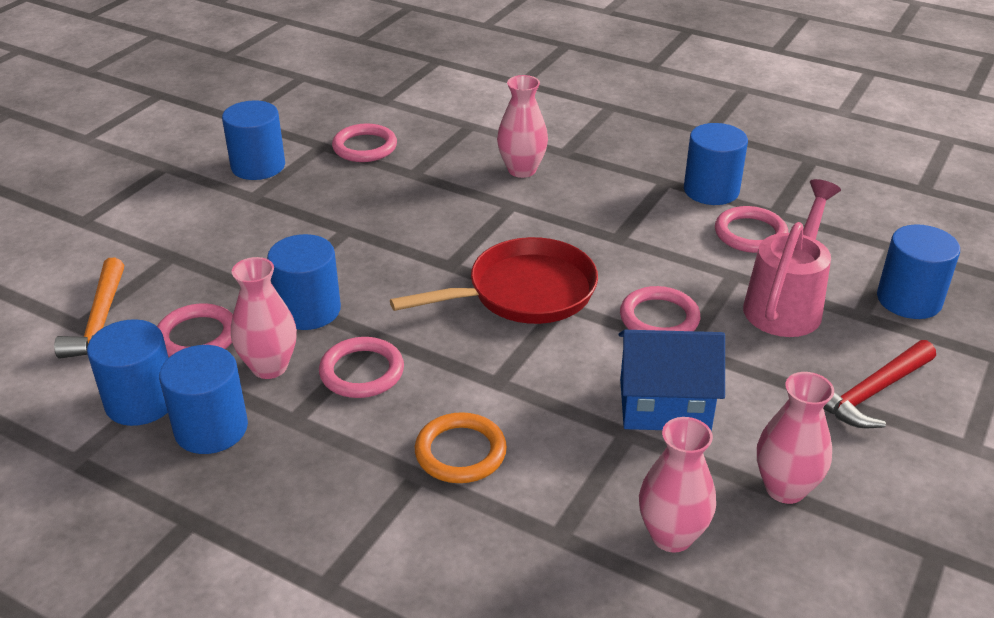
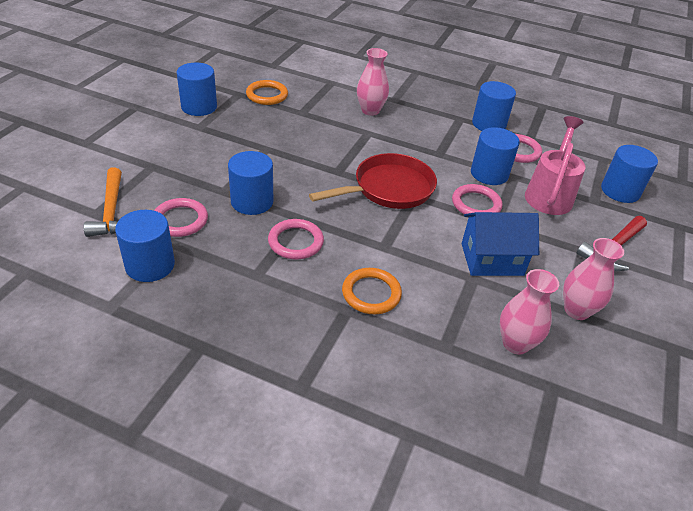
camera: 10 degrees left, 5 degrees up
(211, 428) = (202, 282): blue cylinder -> blue cylinder (489, 174)
(269, 367) = (233, 240): pink vase -> none
(365, 147) = (267, 95): pink ring -> orange ring

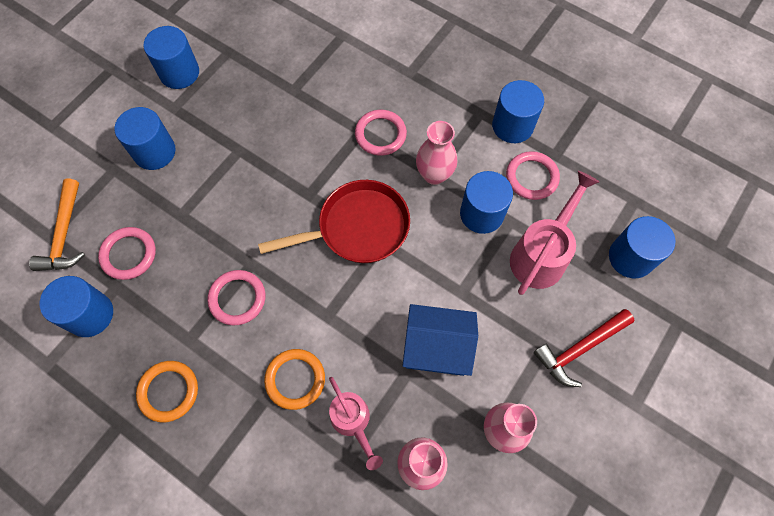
camera: 15 degrees right, 25 degrees up
(252, 201) = (206, 234): blue cylinder -> blue cylinder (154, 152)
(267, 95) = (260, 56): orange ring -> orange ring (168, 391)
(370, 111) = (374, 91): pink vase -> pink vase (434, 175)
(438, 319) = (353, 422): none -> pink watering can
(476, 204) = (448, 262): pink ring -> pink ring (380, 134)

